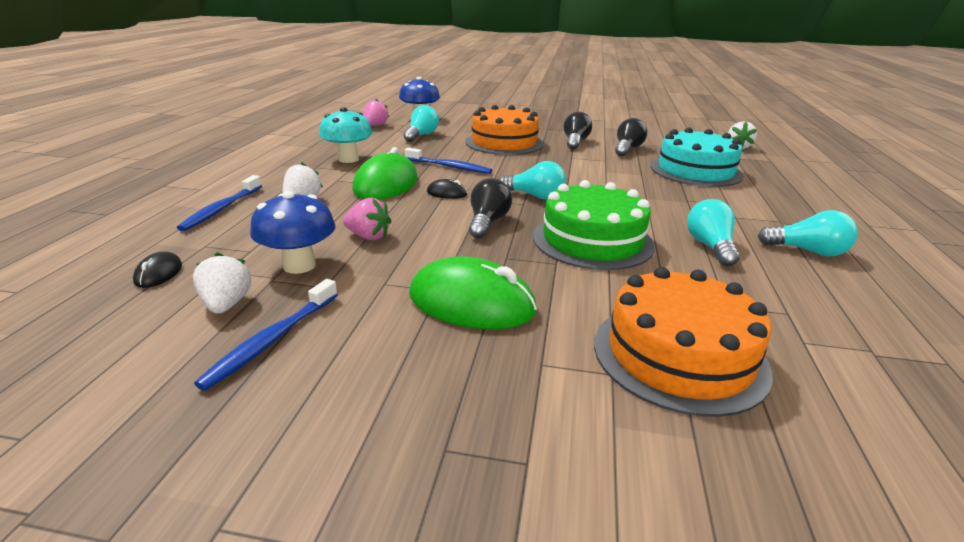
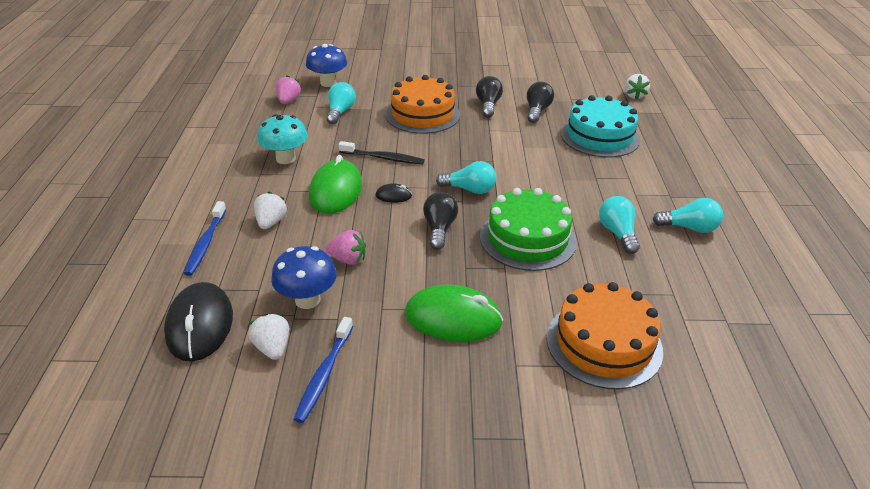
camera: 10 degrees left, 10 degrees up
(158, 273) = (200, 325): black mouse -> black mouse, size x2.17
(449, 167) = (383, 158): blue toothbrush -> black toothbrush

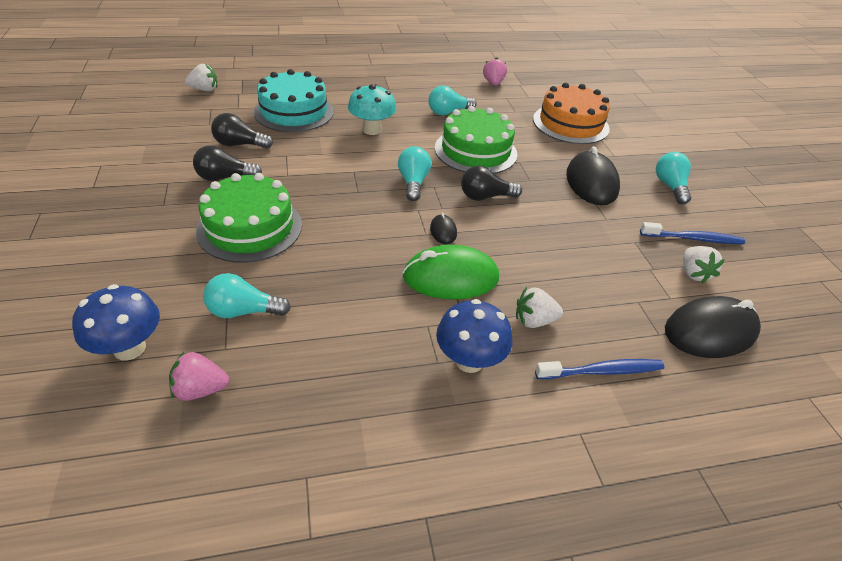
camera: 105 degrees left, 5 degrees up
(272, 347) = (693, 273): white strawberry -> white strawberry turned 60 degrees counterclockwise
(286, 158) = (391, 343): turquoise mushroom -> turquoise mushroom (372, 130)
(307, 300) = (628, 264): blue mushroom -> blue mushroom (469, 360)
(348, 259) = (560, 248): pink strawberry -> pink strawberry (493, 83)
(383, 158) = (367, 248): black toothbrush -> none
(422, 114) = (250, 227): orange cake -> green cake
(453, 318) = (591, 182): green mouse -> black mouse
(689, 228) = (428, 85): turquoise light bulb -> turquoise light bulb (670, 186)

